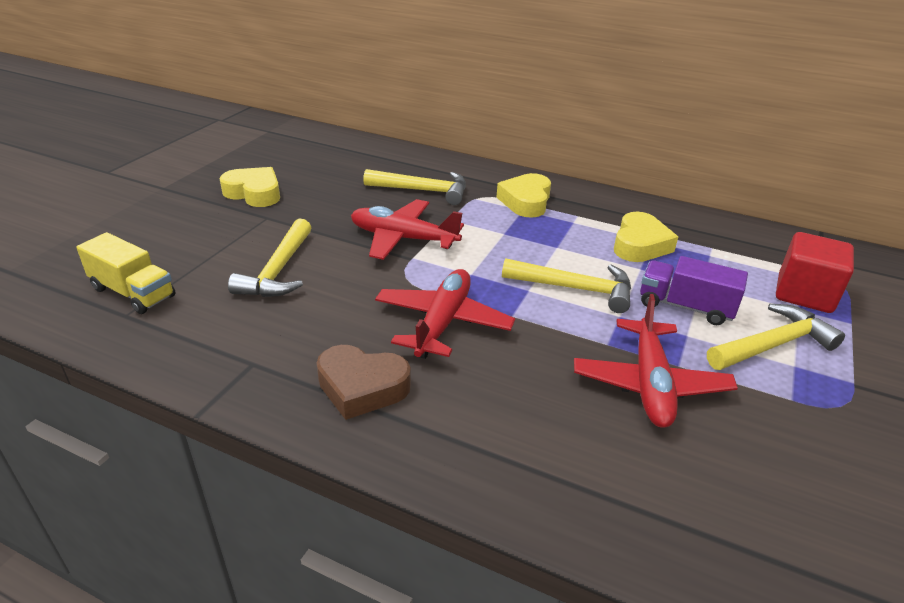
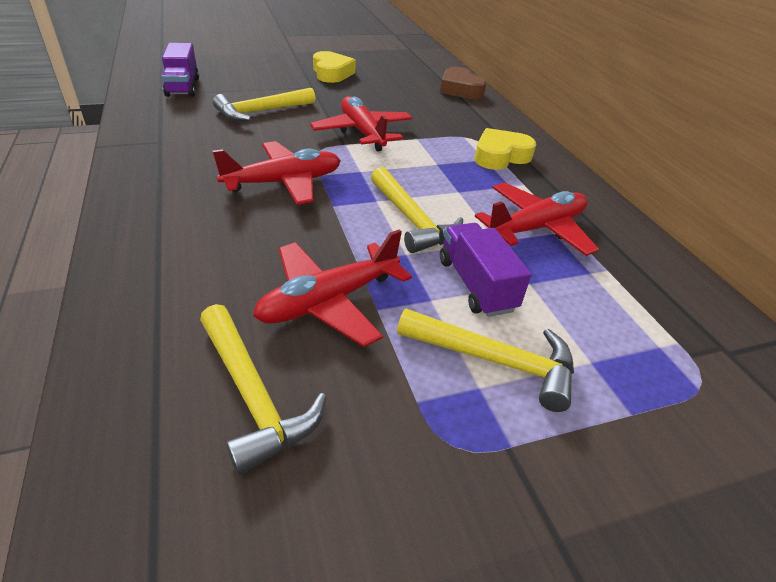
camera: 45 degrees right, 5 degrees up
(133, 292) = (183, 87): yellow truck -> purple truck
(362, 387) = (176, 182): brown heart -> brown heart (460, 89)
(423, 191) = (436, 116): yellow hammer -> yellow hammer (253, 395)
(640, 245) = (535, 228): yellow heart -> red plane
(804, 294) = (629, 359): red cube -> none

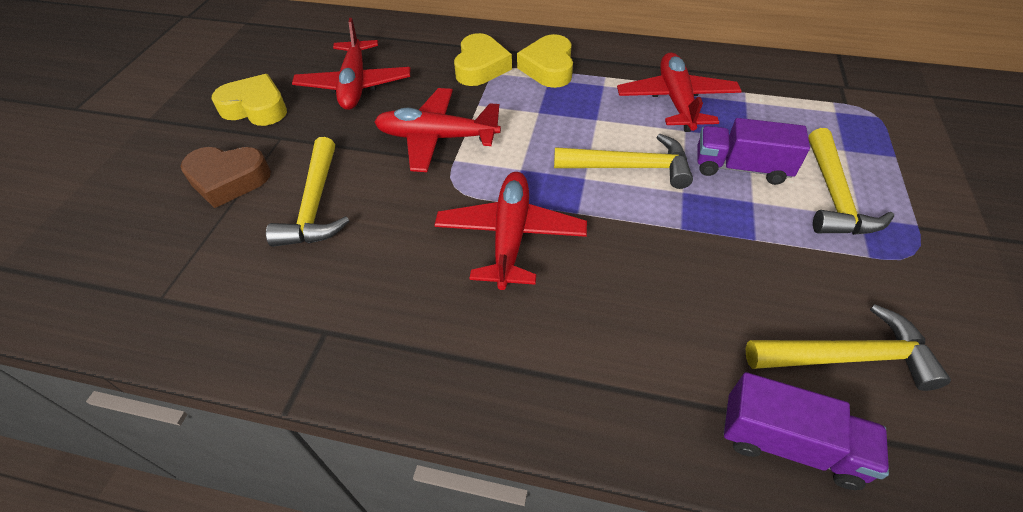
camera: 55 degrees left, 10 degrees up
(183, 87) = (159, 266): purple truck -> purple truck (789, 443)
(329, 301) = (735, 267): red plane -> red plane (355, 85)
(460, 89) = (391, 32): brown heart -> brown heart (228, 180)
(464, 129) = (480, 67): none -> yellow heart
(495, 361) = (834, 196): yellow hammer -> yellow hammer turned 135 degrees clockwise

